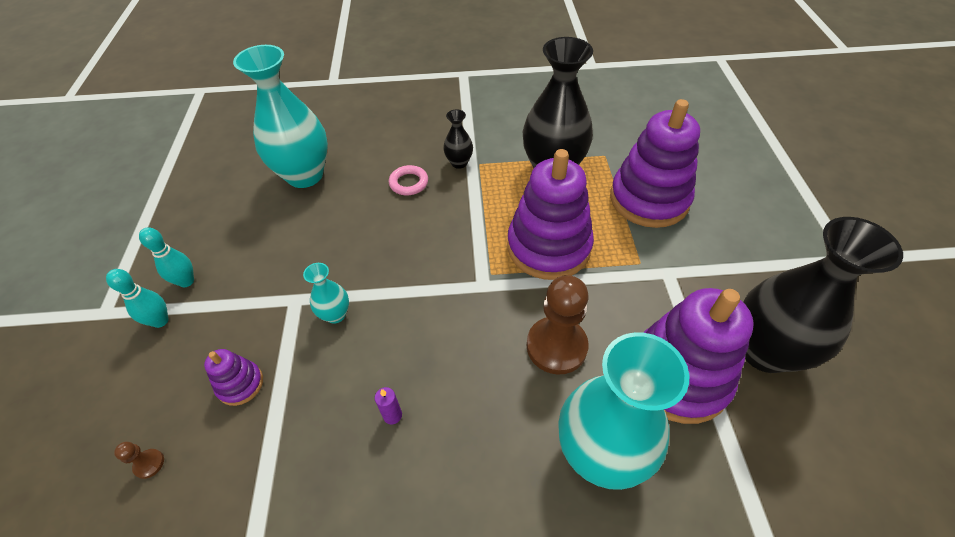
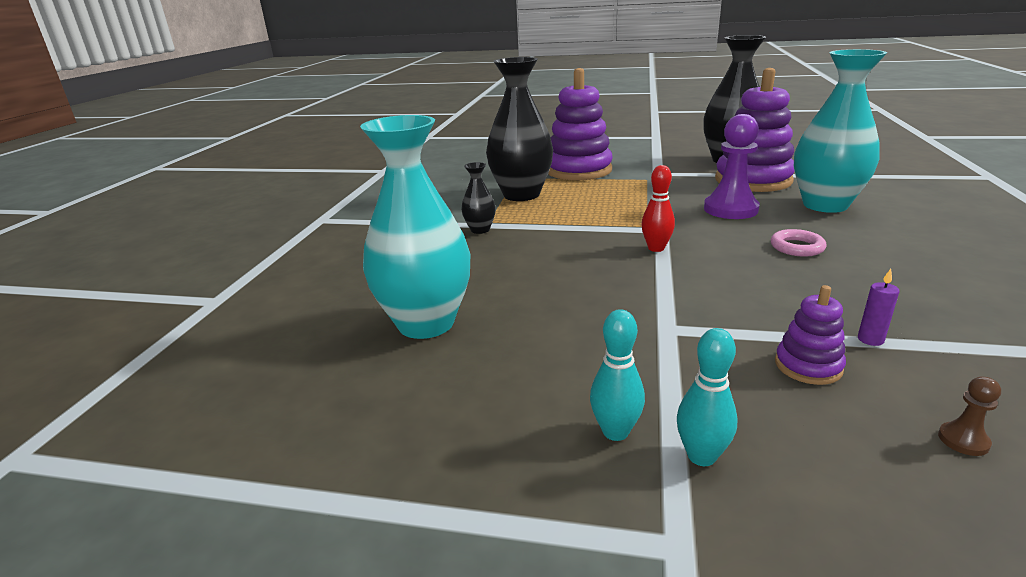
camera: 75 degrees left, 25 degrees down
(335, 314) = (693, 301): turquoise vase -> none
(392, 415) = (820, 274): purple candle -> purple candle (870, 339)
(409, 183) = (494, 255): pink ring -> pink ring (797, 247)
(437, 284) = (656, 248): none -> red bowling pin
(548, 247) = (620, 203): purple stacking toy -> none
(556, 346) = (730, 209): brown pawn -> purple pawn

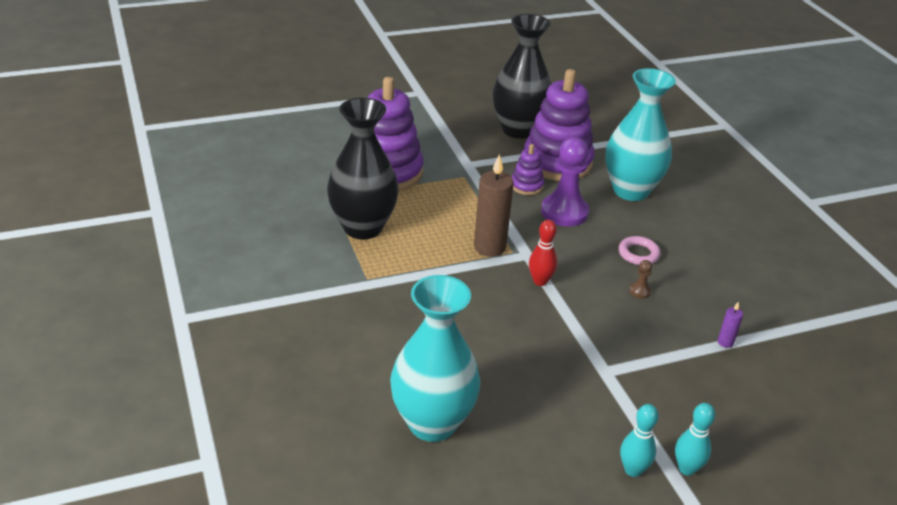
camera: 35 degrees left, 10 degrees up
(480, 230) = (370, 293): black vase -> none
(625, 220) = (489, 247): none -> brown candle
(808, 366) = (703, 378): purple stacking toy -> purple stacking toy (526, 186)
(963, 440) = (797, 408): brown pawn -> brown pawn (639, 291)

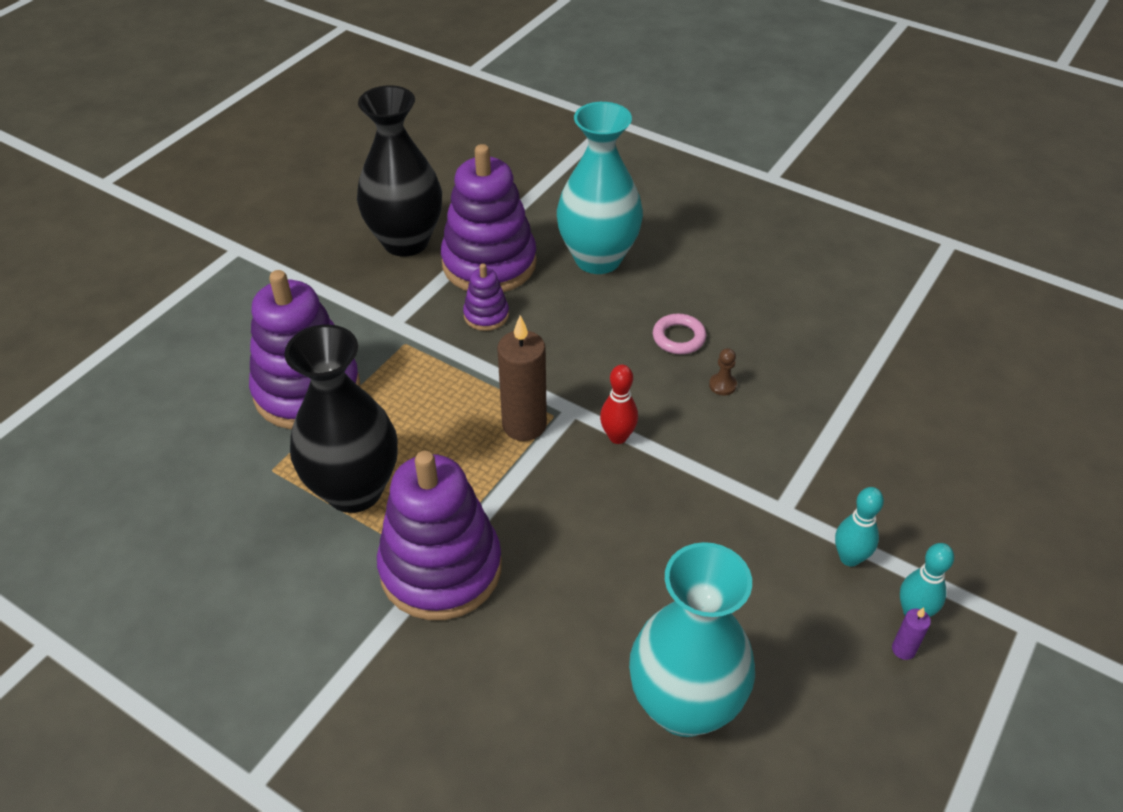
camera: 35 degrees left, 10 degrees up
(369, 285) = (441, 568): none -> purple stacking toy
(564, 212) = (558, 328): purple pawn -> none
(687, 469) = (953, 574): turquoise bowling pin -> turquoise bowling pin (849, 558)
(725, 342) = (850, 397): purple candle -> purple candle (903, 649)

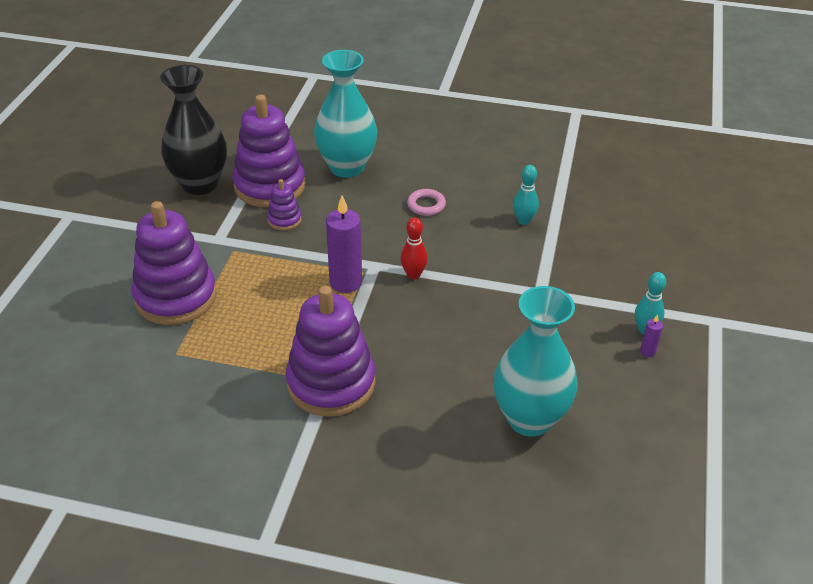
camera: 20 degrees left, 5 degrees down
(354, 490) = (244, 351): black vase -> none
(524, 425) = (345, 282): brown candle -> purple candle
(722, 385) = (468, 228): brown pawn -> none
(849, 558) = (594, 309): turquoise bowling pin -> turquoise bowling pin (523, 221)

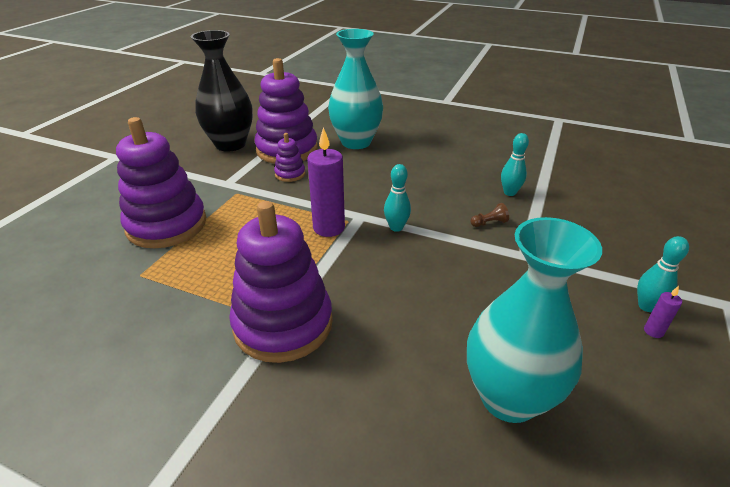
camera: 10 degrees right, 5 degrees down
(413, 275) = (396, 227): red bowling pin -> turquoise bowling pin
(426, 205) = (419, 173): pink ring -> none
(505, 260) = (489, 223): none -> brown pawn

